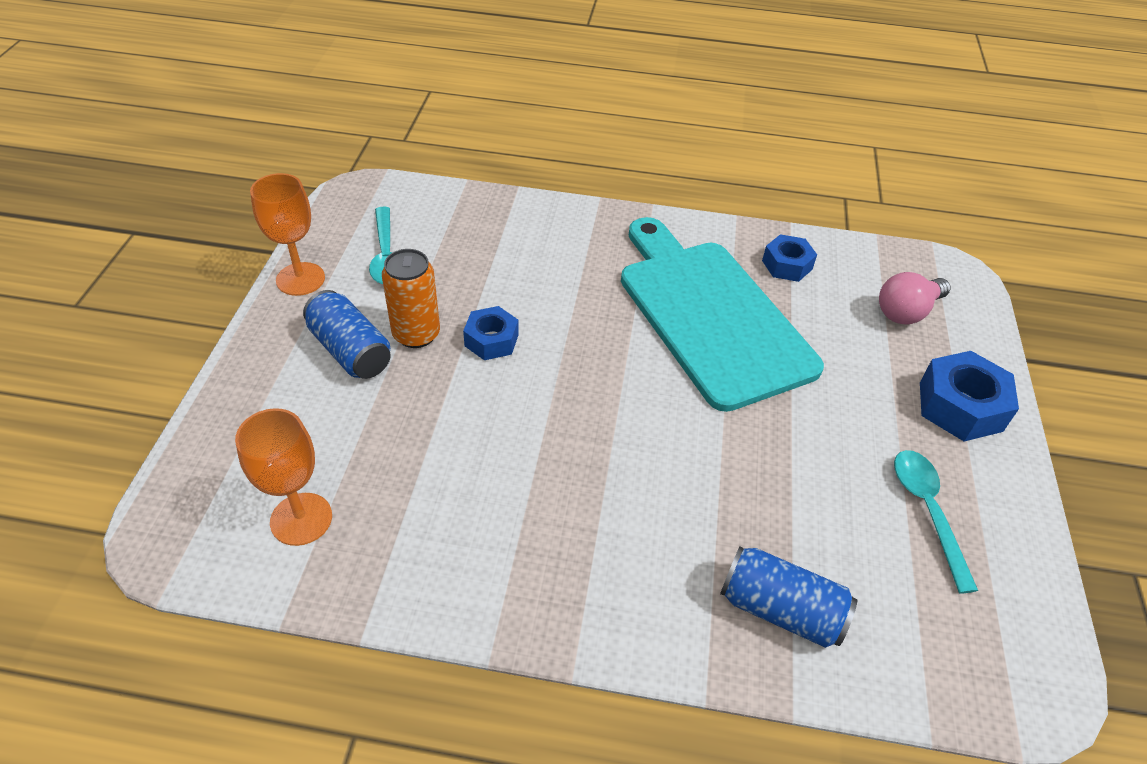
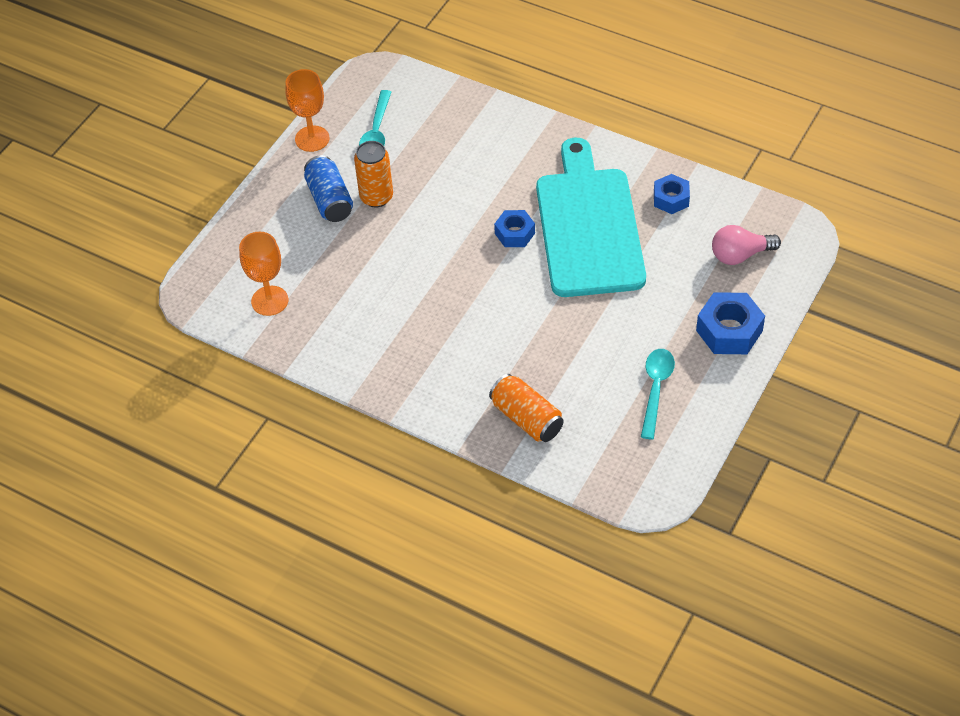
camera: 25 degrees right, 5 degrees up
(491, 340) = (425, 212): blue nut -> blue nut (515, 233)
(780, 609) = (526, 418): blue can -> orange can

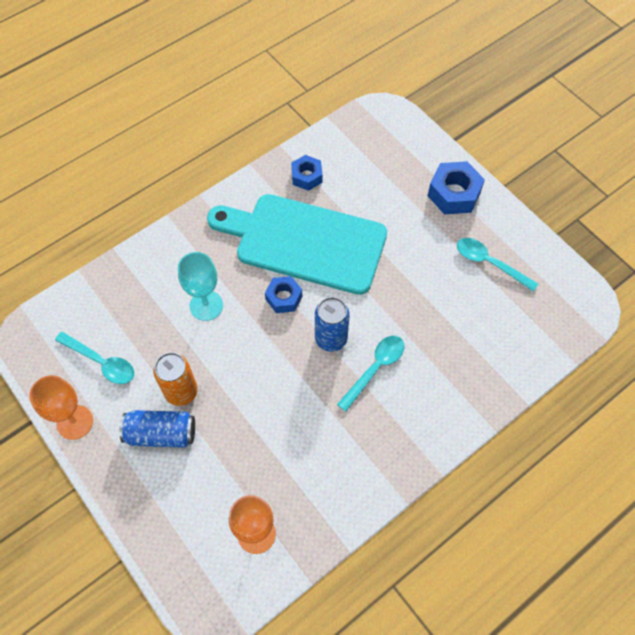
camera: 70 degrees left, 10 degrees up
(473, 179) = (206, 305): none -> turquoise goblet
(475, 331) = (375, 368): none -> turquoise spoon
(489, 286) = (331, 339): none -> blue can
(526, 418) = (482, 365): orange can -> none
(740, 255) = (385, 157): pink light bulb -> none

